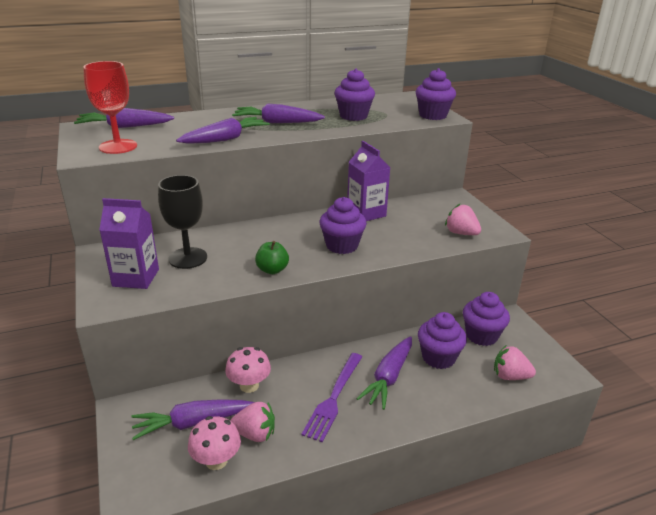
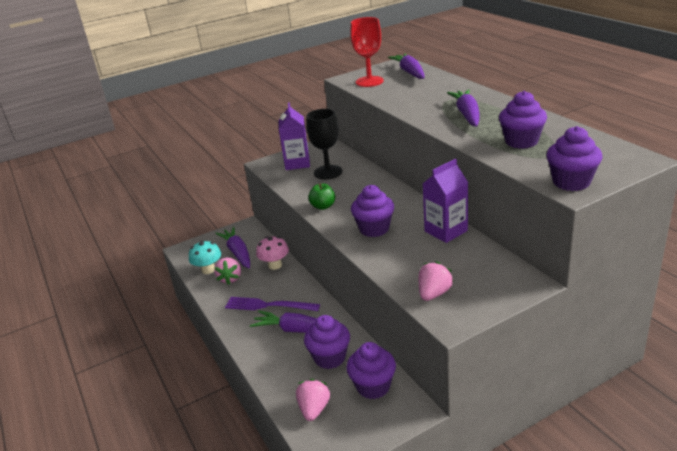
camera: 85 degrees right, 0 degrees up
(216, 460) = (208, 270): pink mushroom -> turquoise mushroom
(225, 139) = (408, 106): purple carrot -> none

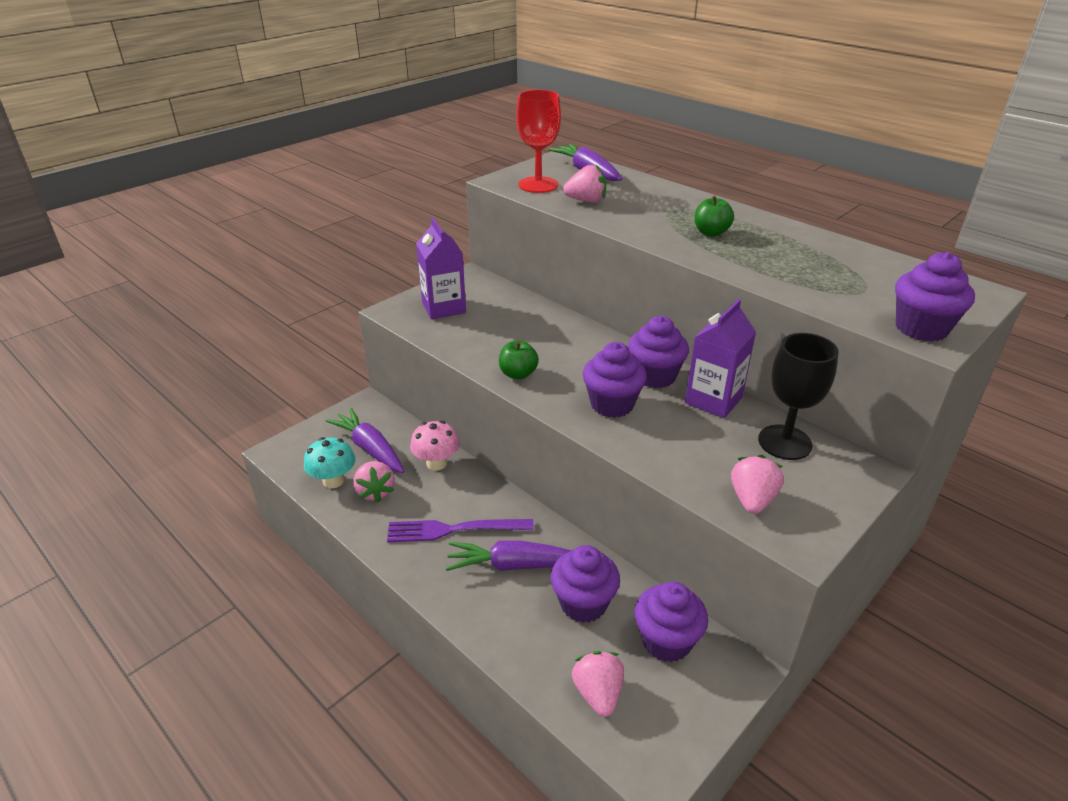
camera: 20 degrees left, 5 degrees up
(328, 172) = (497, 320): black goblet -> black goblet (784, 442)
(395, 92) = (586, 201): none -> pink strawberry
(467, 114) = (711, 233): purple carrot -> green apple
(521, 141) = (812, 271): purple cupcake -> purple cupcake (654, 376)

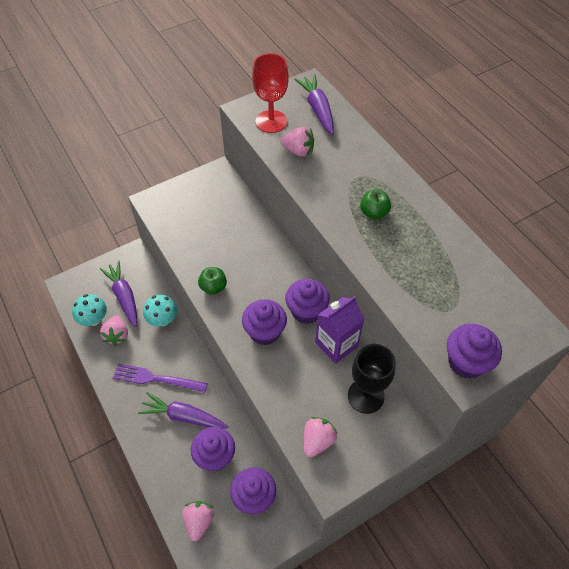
camera: 15 degrees right, 20 degrees up
(436, 463) = (163, 320): pink mushroom -> turquoise mushroom
(444, 308) = (187, 205): purple carton -> none

